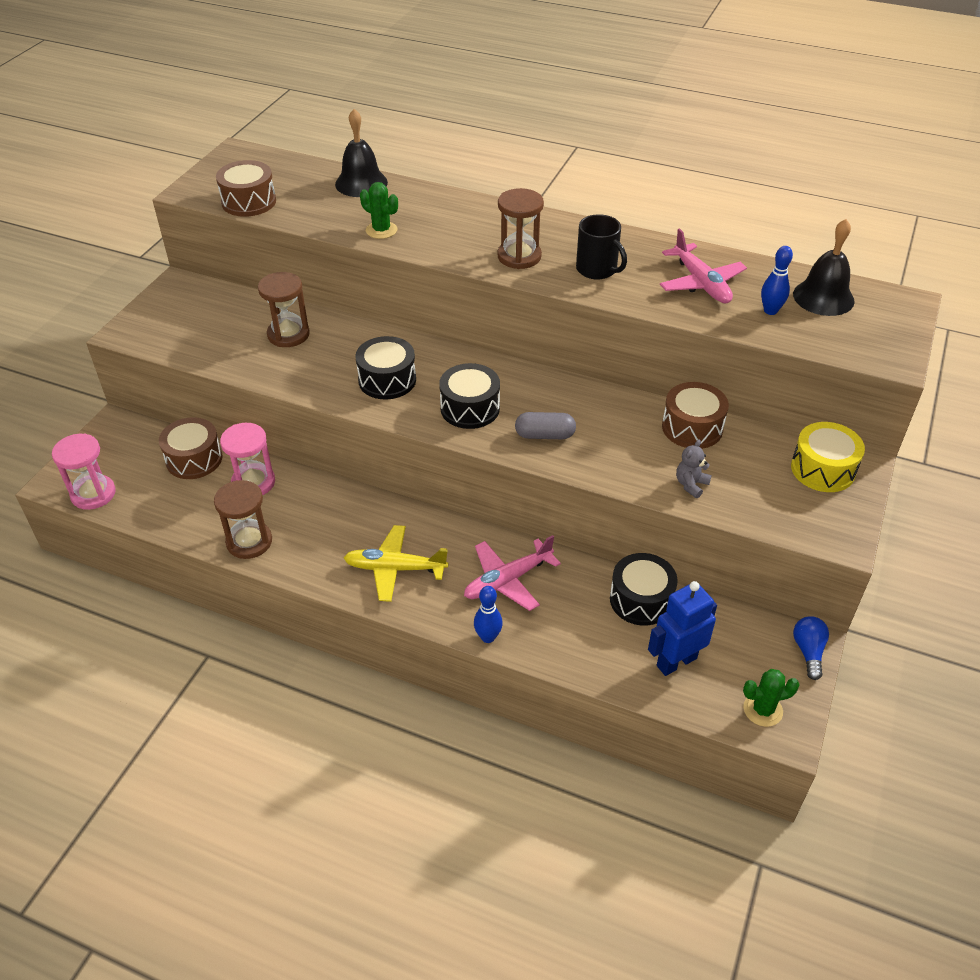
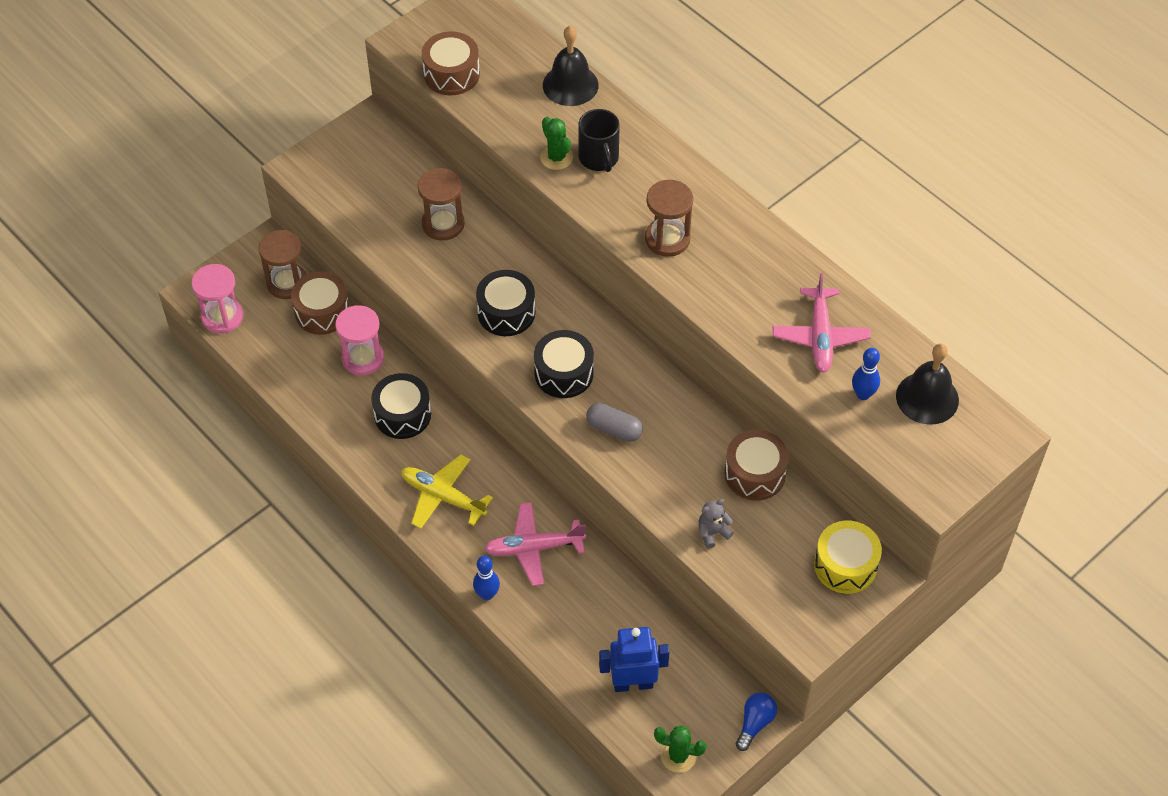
camera: 25 degrees right, 10 degrees up
(249, 542) = (332, 419): brown hourglass -> brown hourglass (287, 283)
(597, 269) = (732, 283): black mug -> black mug (599, 158)
(641, 600) = (639, 614): black drum -> black drum (402, 415)

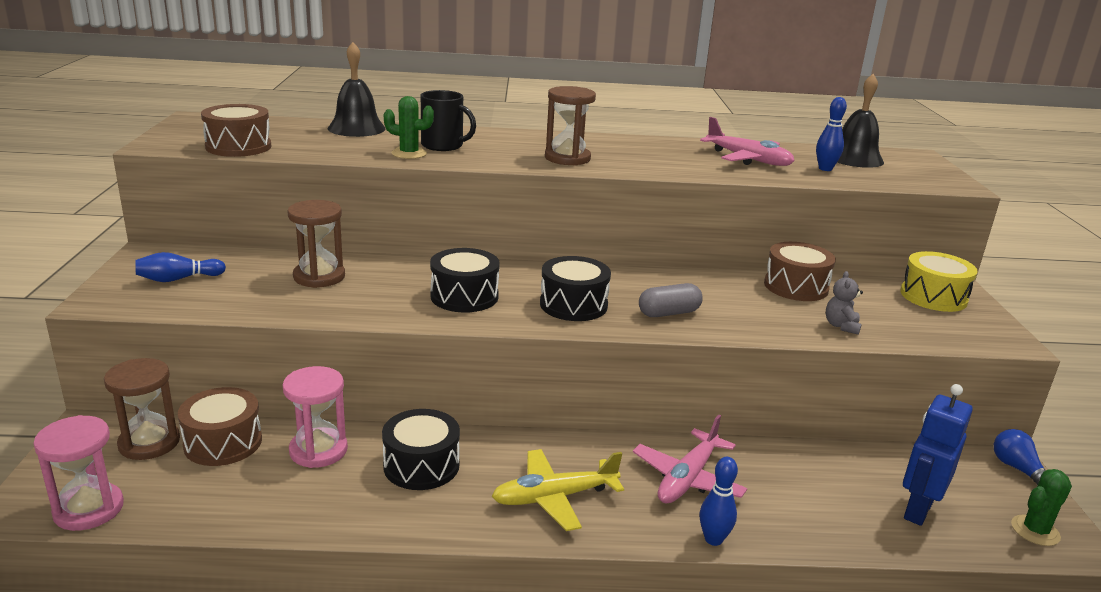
camera: 50 degrees left, 30 degrees down
(360, 169) = (178, 279): none -> blue bowling pin

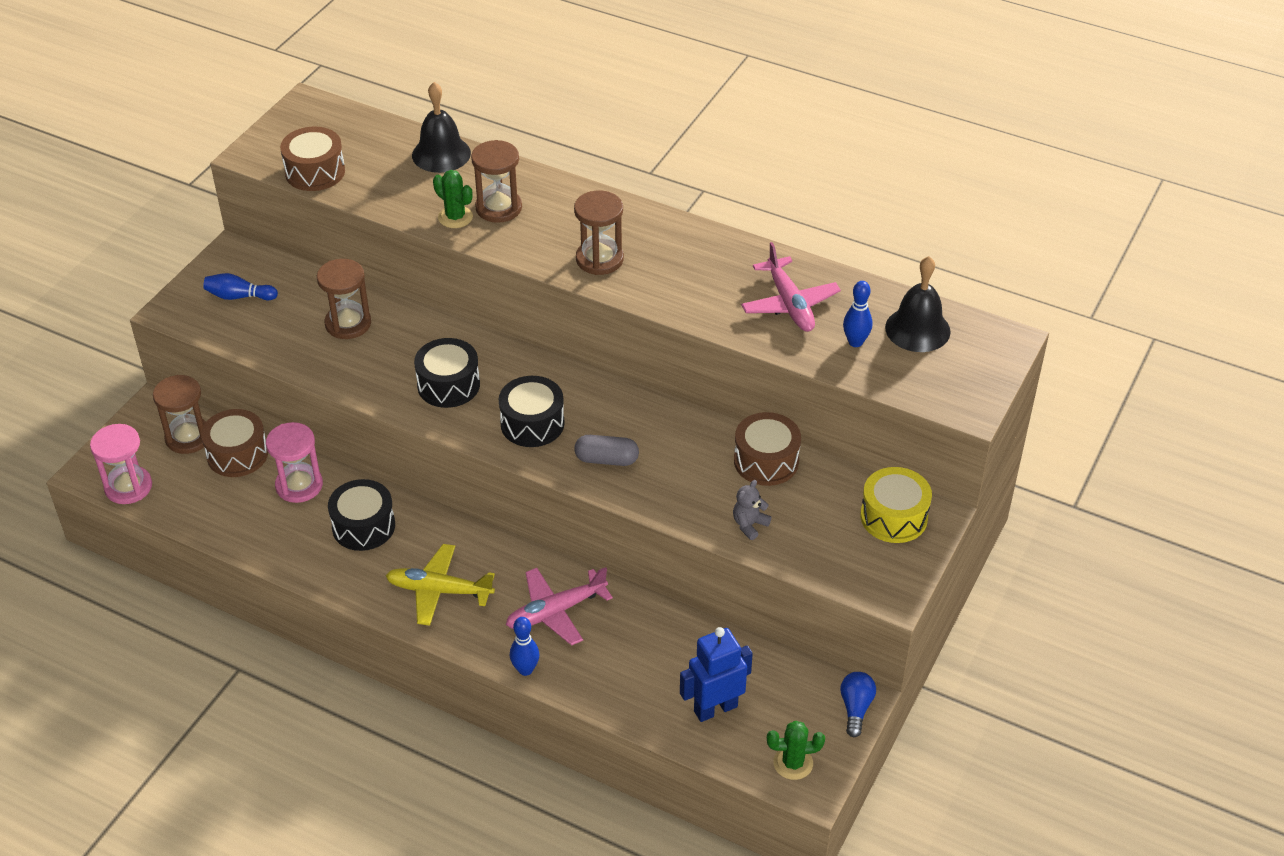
camera: 30 degrees right, 20 degrees up
(443, 146) = (498, 208): black mug -> brown hourglass

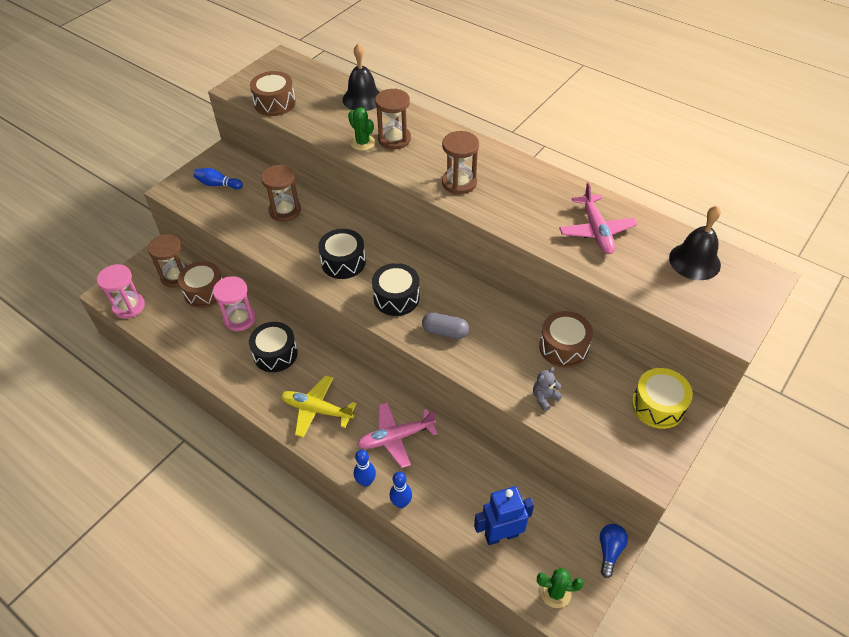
camera: 10 degrees right, 5 degrees up
(855, 342) = (644, 266): blue bowling pin -> blue bowling pin (401, 503)

